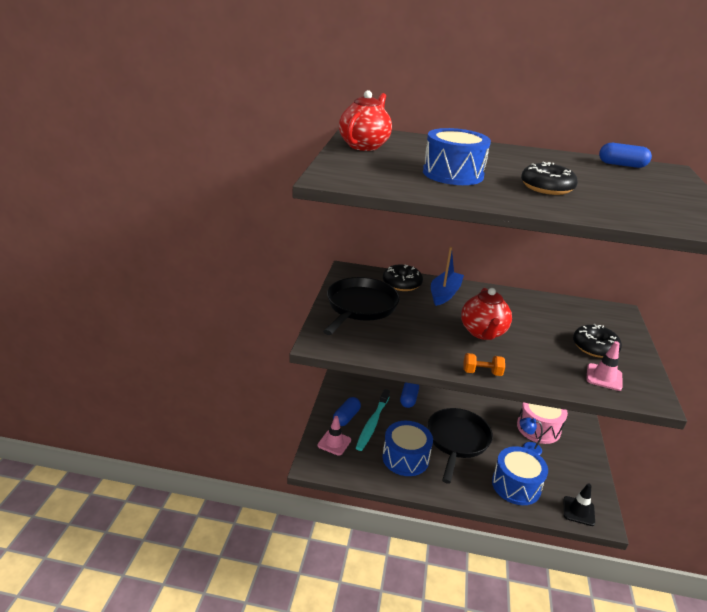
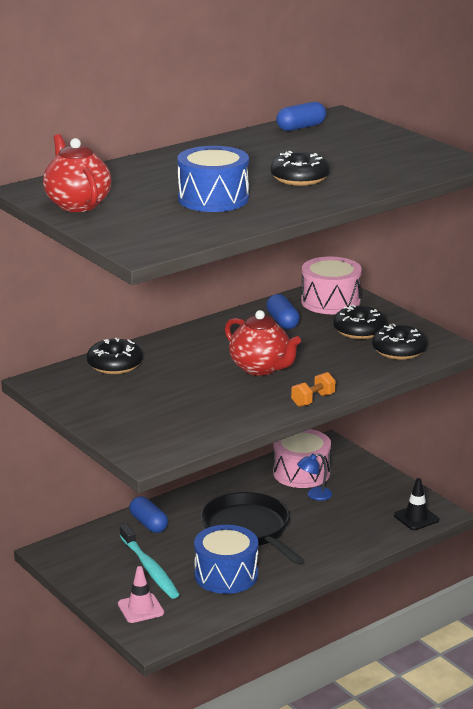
camera: 45 degrees left, 5 degrees down
(346, 417) = (115, 580): blue capsule -> blue capsule (282, 321)
(360, 307) = (119, 407): black pan -> none
(444, 294) = (170, 353): blue boat -> none
(516, 485) = (346, 532): blue drum -> none
(604, 319) = (330, 302): none -> pink drum
(604, 377) = (399, 351): pink traffic cone -> black donut

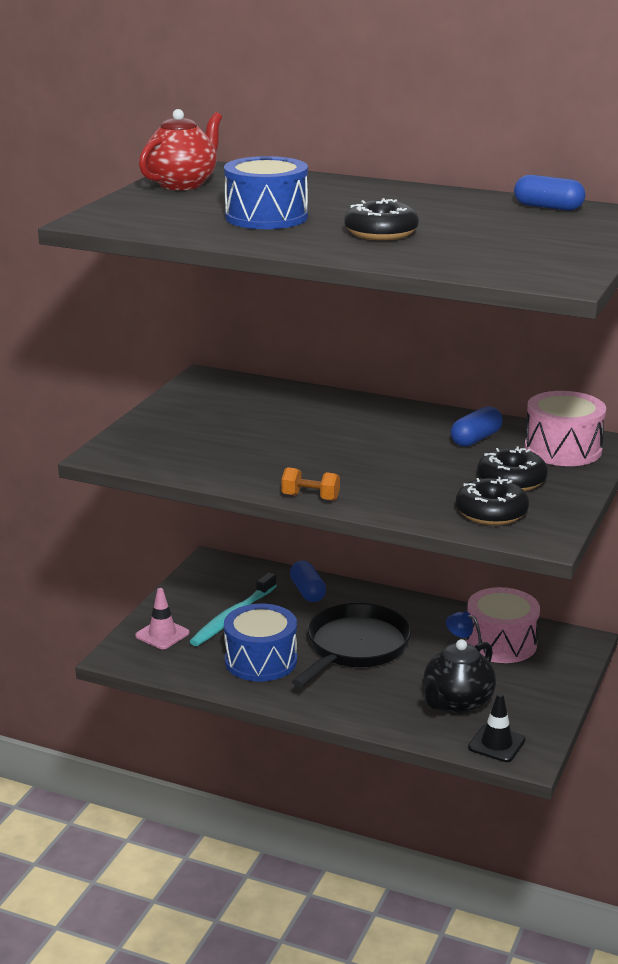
camera: 60 degrees right, 0 degrees up
(115, 365) = (274, 395): black donut -> none
(148, 524) = (307, 591): blue capsule -> blue capsule turned 45 degrees counterclockwise
(261, 368) = (351, 456): red teapot -> none
(358, 515) = (457, 704): none -> black teapot

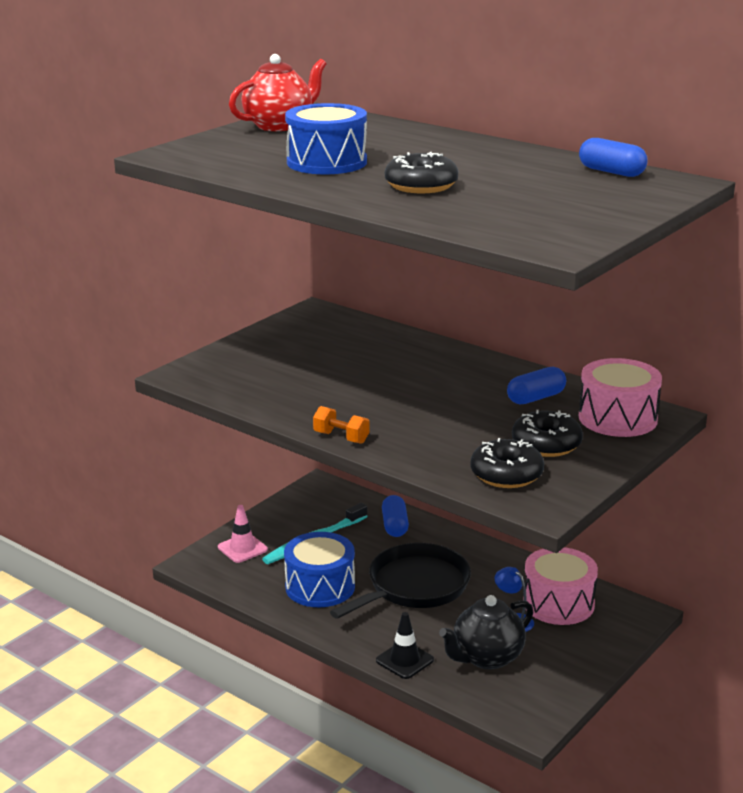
camera: 15 degrees right, 0 degrees up
(496, 744) = (507, 704): black traffic cone -> black traffic cone (404, 660)

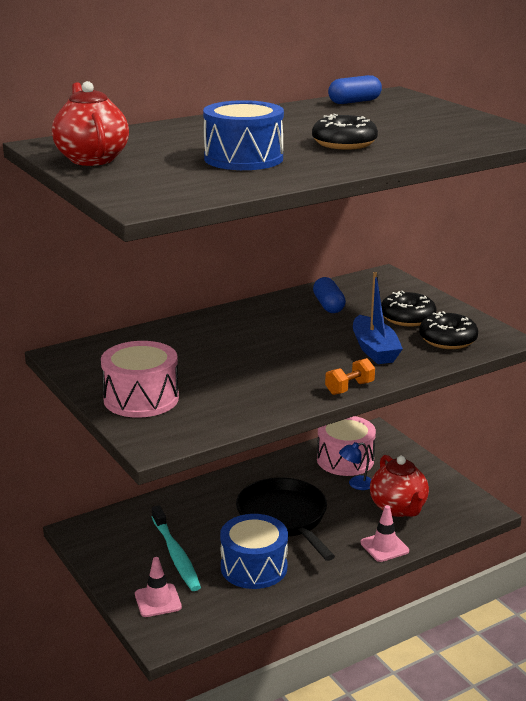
camera: 70 degrees left, 0 degrees up
(395, 526) = (184, 505): blue capsule -> none
(404, 660) = (384, 547): black traffic cone -> pink traffic cone
(442, 437) = (374, 350): none -> blue boat
(486, 658) = (398, 508): black teapot -> red teapot
(617, 418) = (380, 288): pink drum -> pink drum (141, 398)

